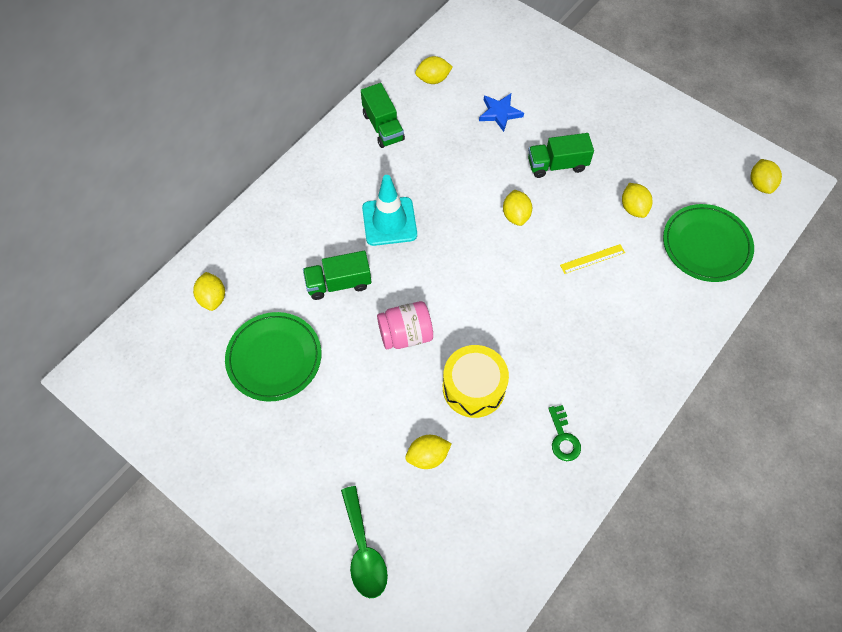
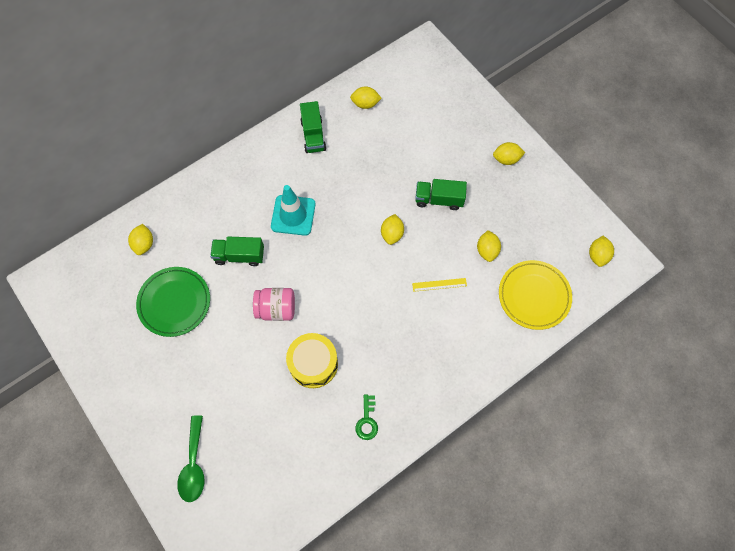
camera: 15 degrees right, 5 degrees up
(427, 456) = (262, 407): yellow lemon -> yellow lemon (506, 159)
(500, 113) = (408, 145): blue star -> none
(706, 245) = (534, 296): green plate -> yellow plate

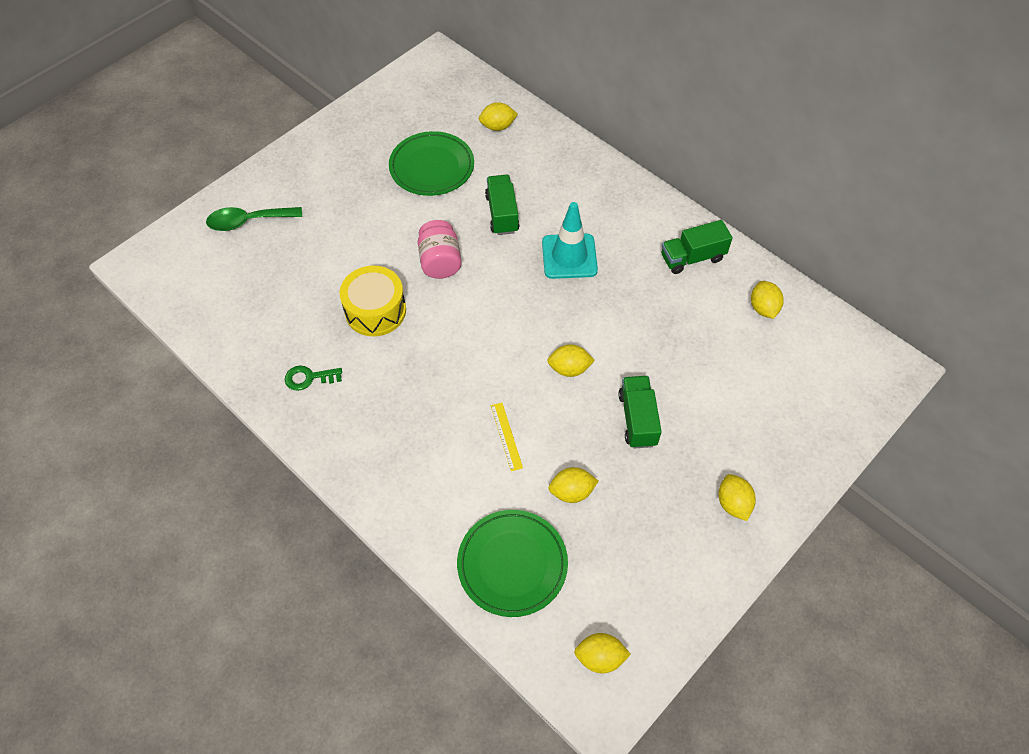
camera: 80 degrees right, 10 degrees down
(534, 296) = (512, 564): yellow plate -> green plate

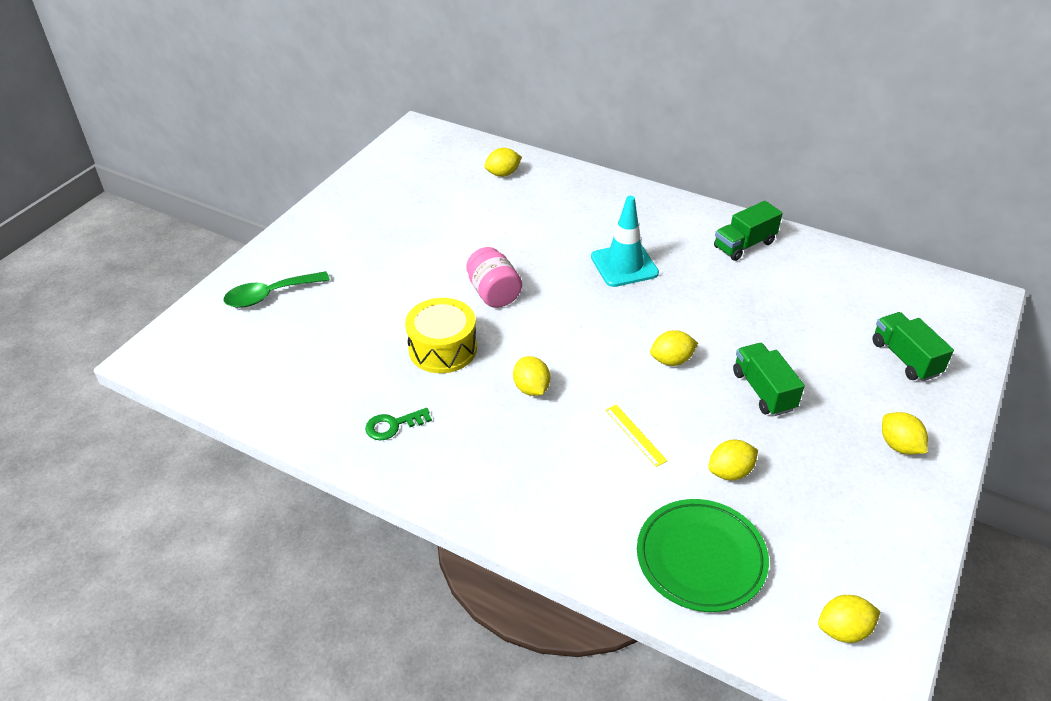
camera: 15 degrees left, 15 degrees down
(432, 167) = (450, 216): green plate -> none
(502, 214) = (540, 242): green truck -> green truck (905, 358)
(763, 308) = (833, 273): yellow lemon -> yellow lemon (531, 388)

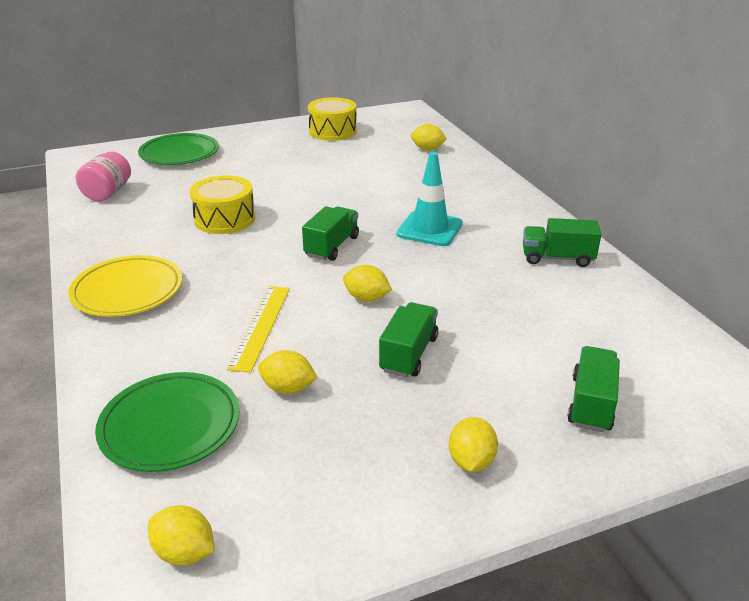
camera: 40 degrees right, 10 degrees down
(269, 295) = (179, 154): green spoon -> green plate
(385, 191) = (332, 131): none -> yellow drum
(393, 425) = (128, 242): green key -> none
(479, 473) = (127, 291): none -> yellow plate
(494, 293) = (308, 206): pink jar -> pink jar (108, 193)
(531, 388) = (240, 265): yellow lemon -> none
(576, 326) = (332, 246): none -> green truck
(635, 435) = (260, 326): yellow ruler -> yellow ruler, size x1.62

